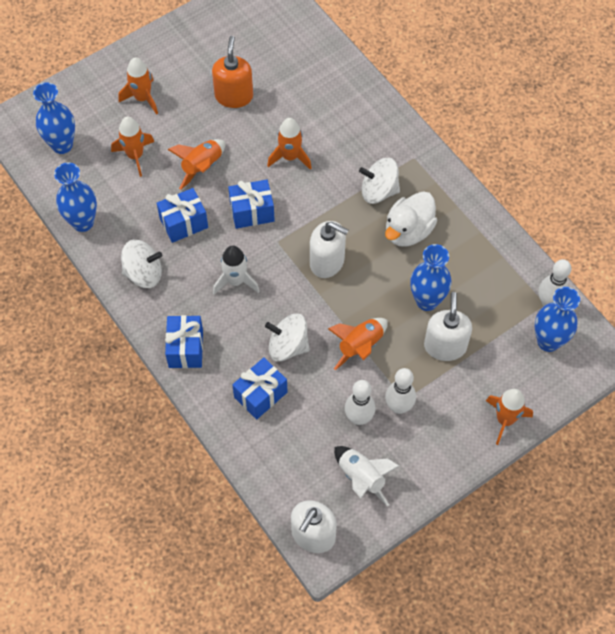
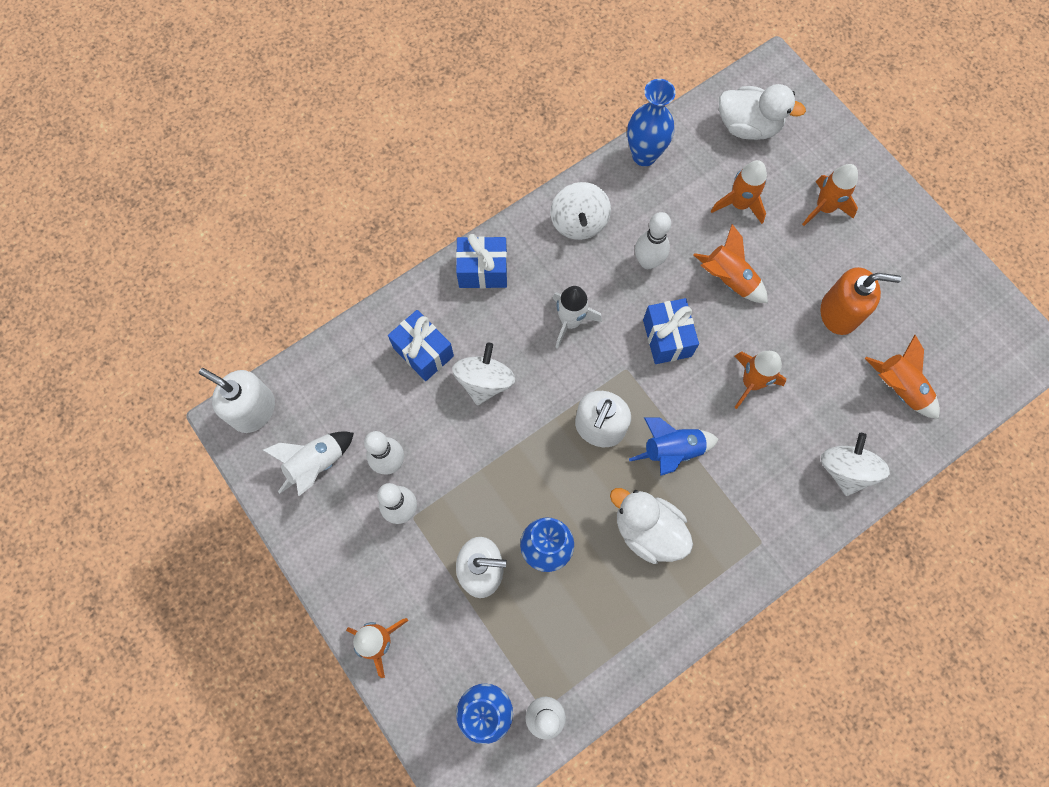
camera: 90 degrees right, 10 degrees up
(62, 145) = (748, 126): blue vase -> white duck
(184, 223) = (648, 262): blue gift -> white bowling pin
(345, 212) = (672, 450): none -> blue rocket
(360, 346) = (483, 465): orange rocket -> orange rocket (898, 388)
(378, 191) = (706, 493): white spinning top -> white spinning top (845, 469)

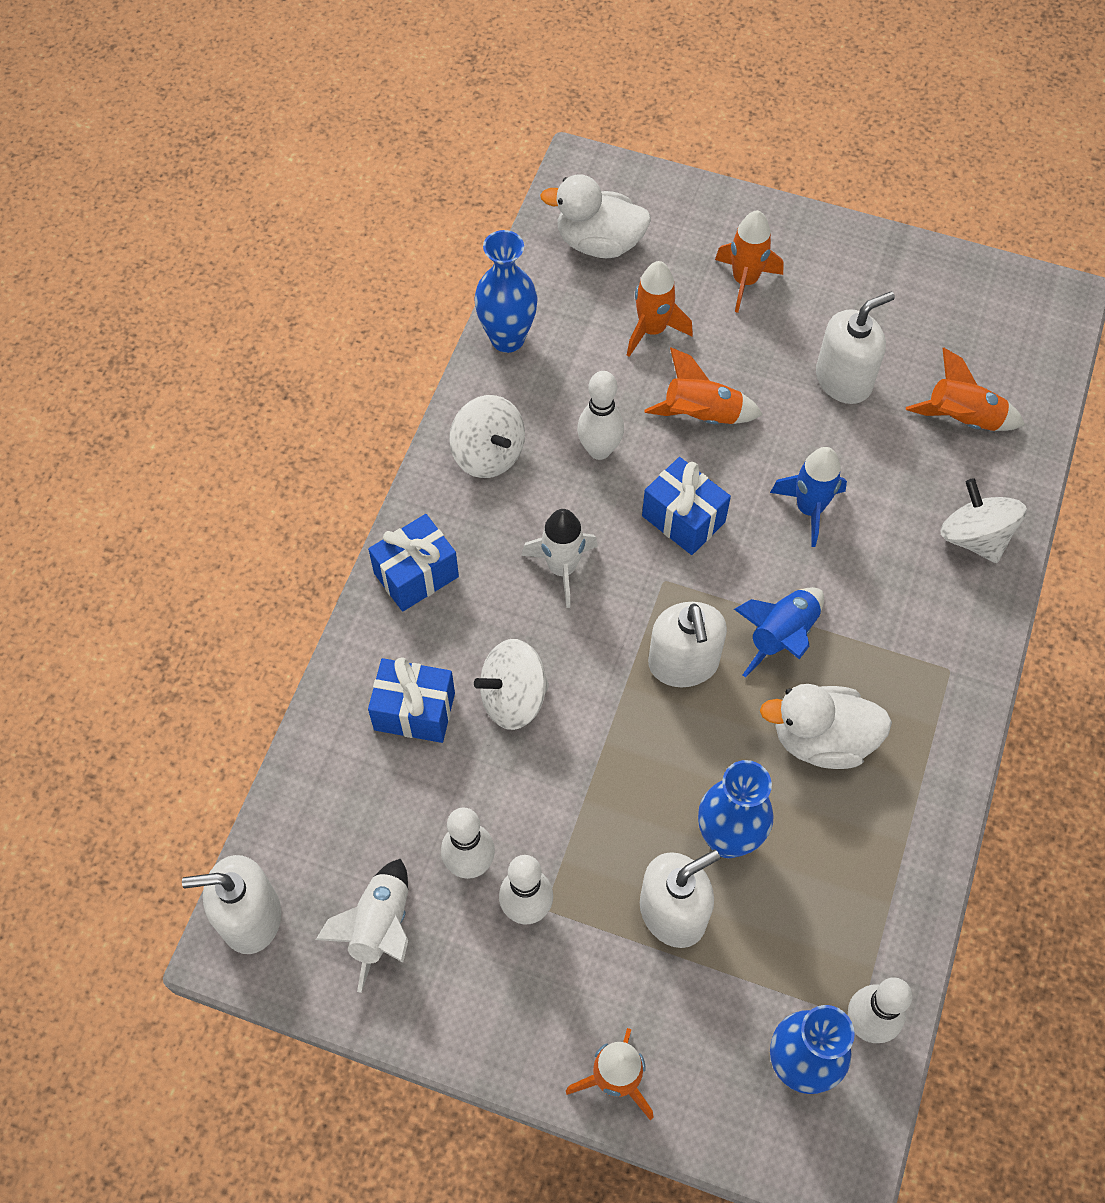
camera: 35 degrees left, 10 degrees down
(484, 381) = (513, 698): white spinning top -> white spinning top turned 90 degrees counterclockwise
(748, 126) = (599, 243): white duck -> white duck turned 150 degrees counterclockwise
(751, 382) = (809, 509): orange rocket -> blue rocket
(839, 313) = (843, 380): orange soap dispenser -> white soap dispenser

